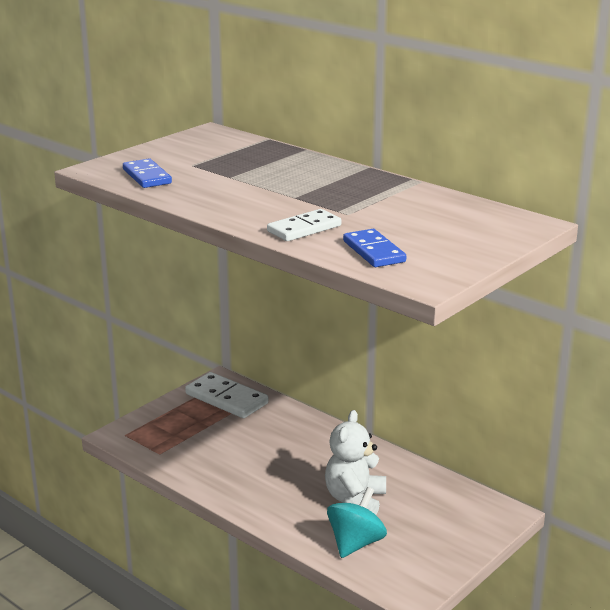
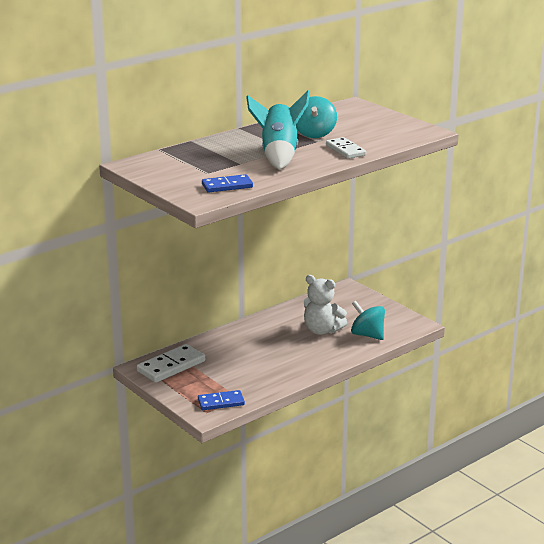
camera: 80 degrees left, 0 degrees up
(269, 193) = (279, 155): none -> turquoise rocket
(367, 207) = (314, 134): none -> turquoise spinning top
(374, 251) = (385, 138): blue domino -> blue domino (221, 402)

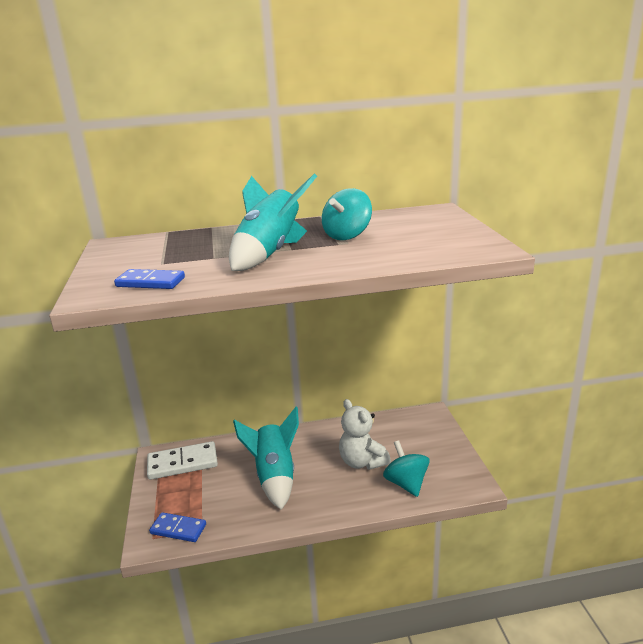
camera: 30 degrees right, 0 degrees up
(261, 355) = (274, 477): none -> turquoise rocket
(345, 150) = (354, 259): white domino -> none

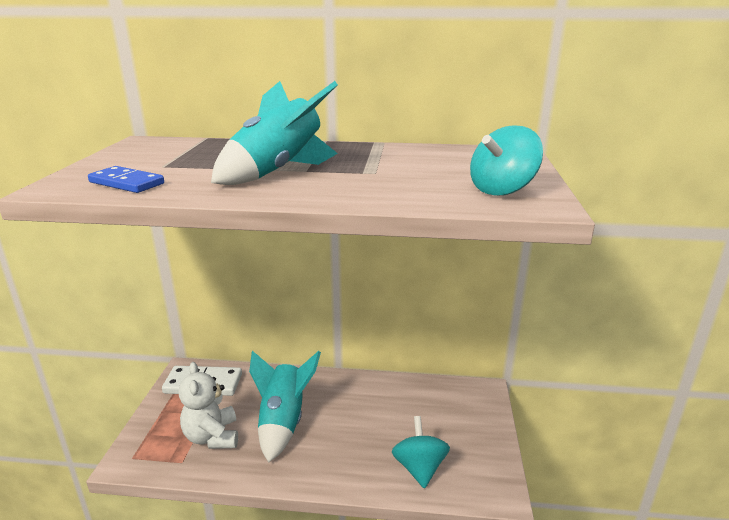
camera: 15 degrees right, 0 degrees up
(178, 529) = (160, 455): blue domino -> none
(347, 235) = (381, 165): turquoise spinning top -> turquoise spinning top (502, 190)
(362, 462) = (382, 429): white teddy bear -> white teddy bear (212, 437)

